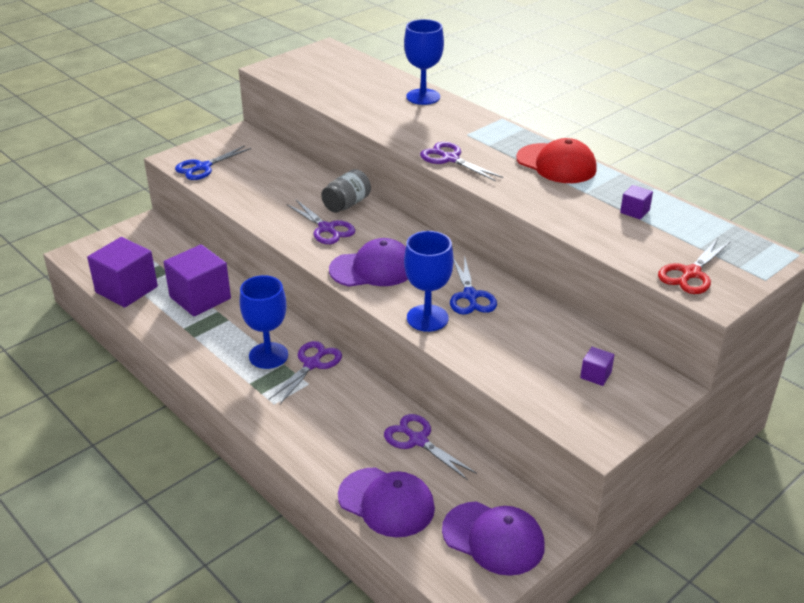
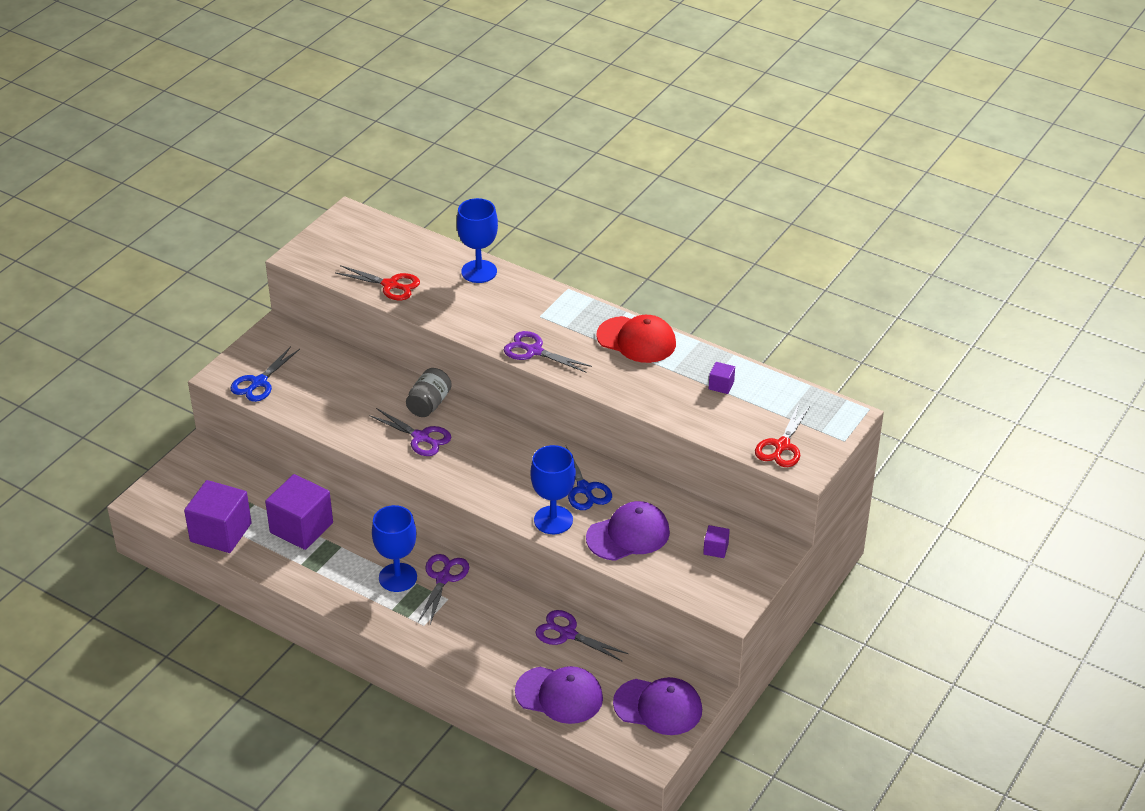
camera: 15 degrees left, 5 degrees up
(337, 96) = (390, 285): none -> red scissors
(373, 269) = (484, 476): purple cap -> purple cap (628, 535)

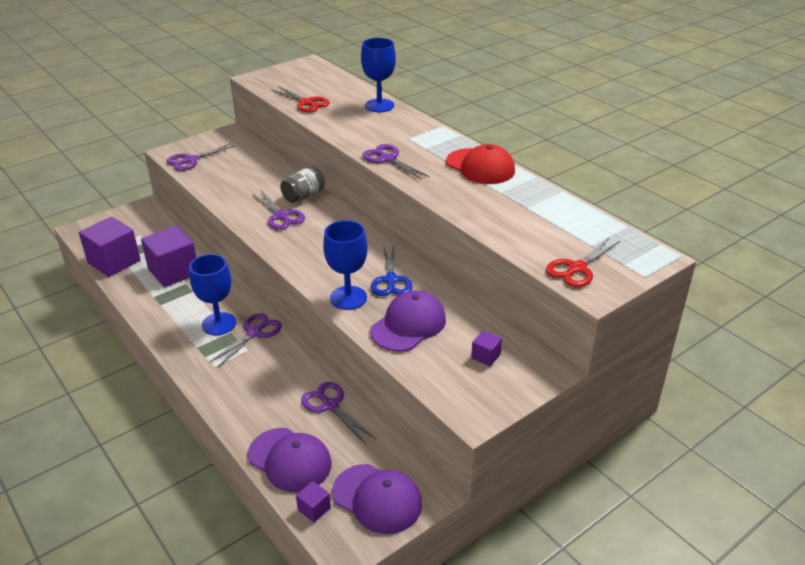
camera: 20 degrees right, 5 degrees down
(259, 382) = (190, 160): blue scissors -> purple scissors
(628, 535) = (408, 325): purple cap -> purple cap turned 45 degrees counterclockwise
(721, 385) = (540, 211): purple cube -> purple cube (314, 509)

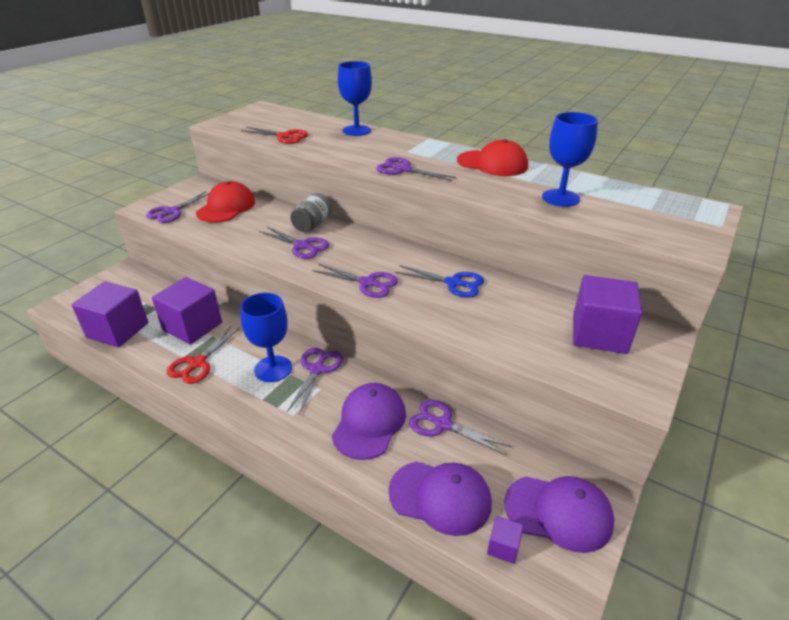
camera: 20 degrees left, 0 degrees up
(239, 164) = (226, 207): none -> red cap
(314, 264) = (367, 283): none -> purple scissors
(348, 298) = (426, 308): blue goblet -> blue goblet (560, 198)
(390, 280) = (453, 283): blue scissors -> blue scissors turned 45 degrees counterclockwise
(408, 325) = (504, 321): purple cap -> purple cap (369, 423)
(486, 356) = (599, 334): purple cube -> purple cube, size x2.26
(577, 268) = (661, 229): red scissors -> red scissors (197, 363)

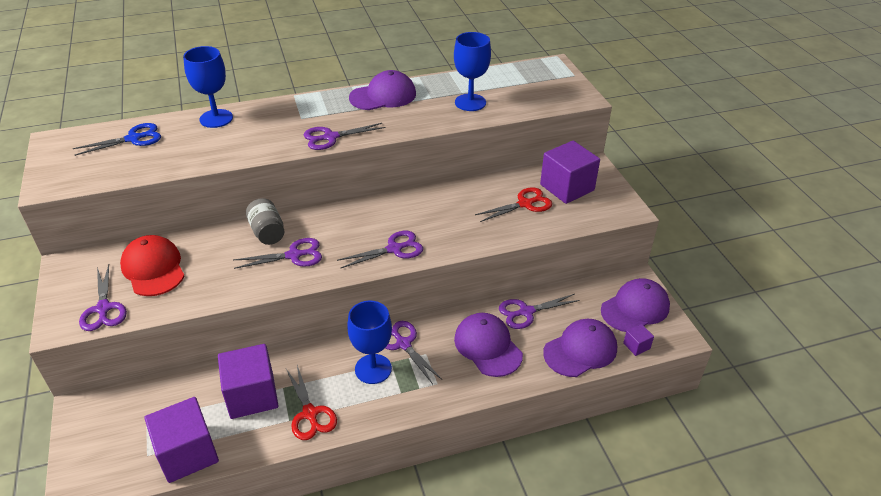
camera: 50 degrees left, 5 degrees up
(284, 137) = (159, 161): red scissors -> red scissors (525, 204)
(453, 283) = (447, 210): blue scissors -> blue scissors (133, 139)
(492, 164) = (383, 96): red cap -> purple cap

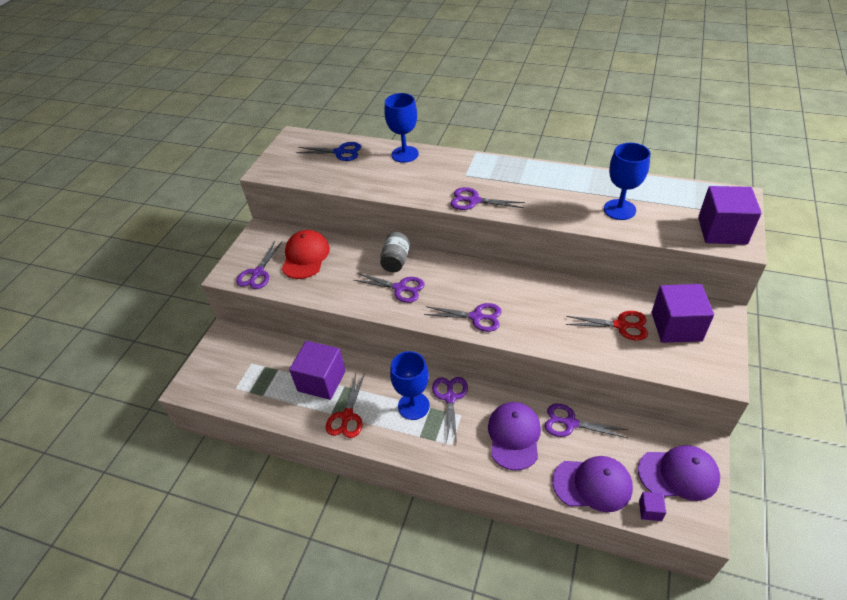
camera: 40 degrees right, 5 degrees up
(187, 453) = (257, 401): purple cube -> purple cube (722, 230)
(383, 96) = (547, 177): purple cap -> none

